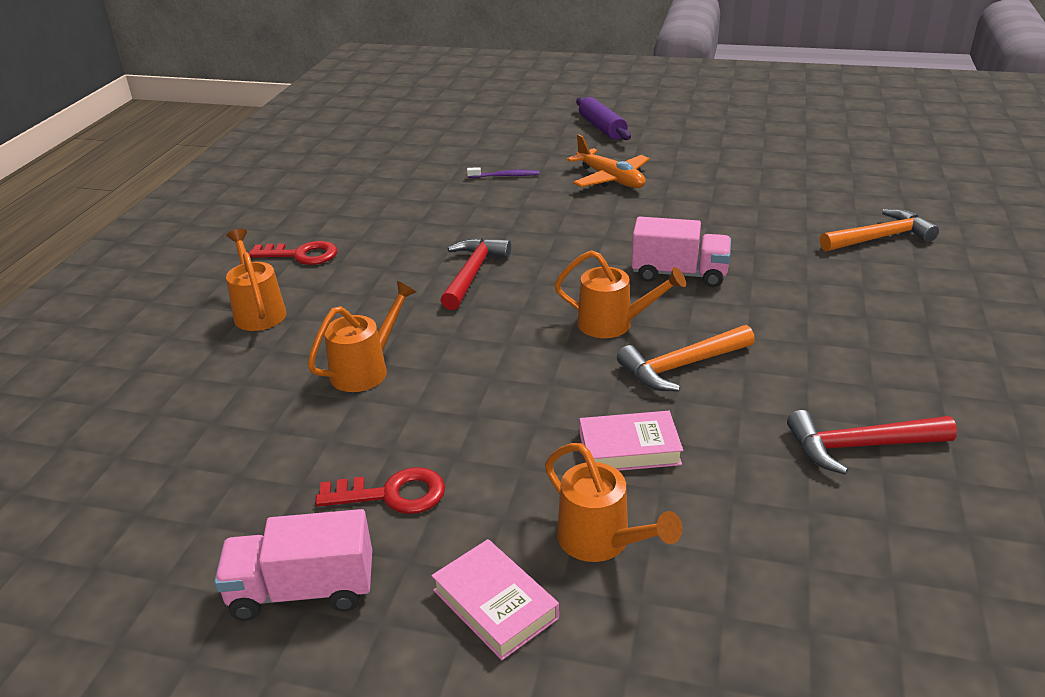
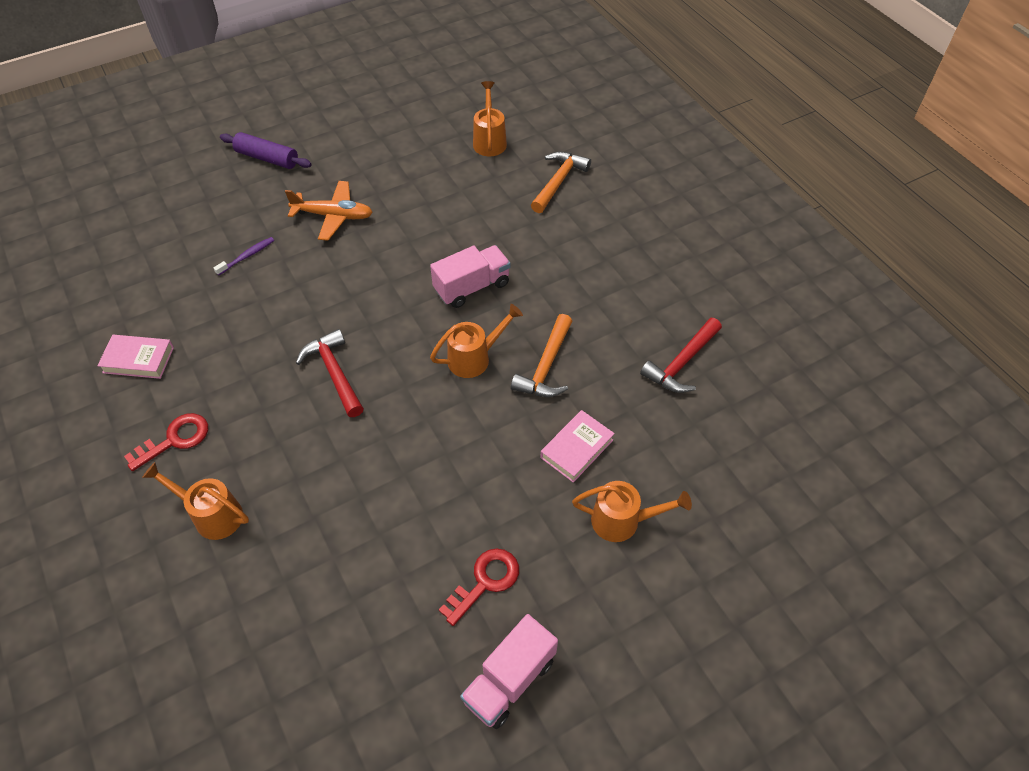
camera: 45 degrees left, 20 degrees up
(366, 369) = (358, 506): orange watering can -> orange watering can (489, 141)
(495, 604) = (612, 601): pink book -> pink book (138, 360)

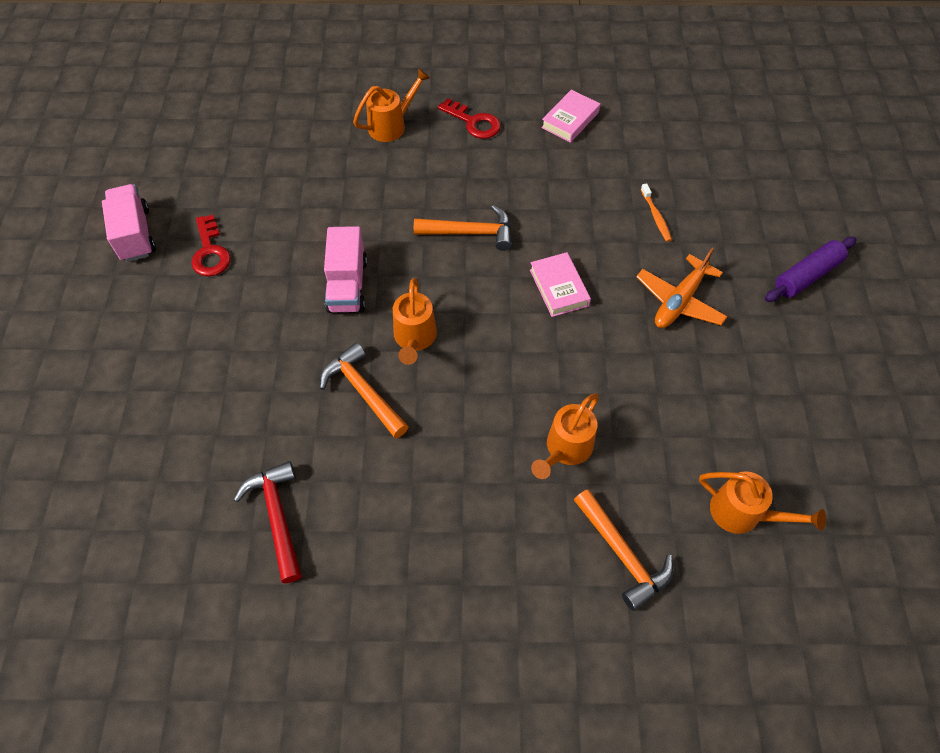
camera: 120 degrees right, 5 degrees up
(175, 439) = (473, 122): red key -> red key turned 45 degrees counterclockwise
(247, 256) = (656, 217): purple toothbrush -> orange toothbrush
(334, 373) = (470, 233): red hammer -> orange hammer
(472, 287) = (504, 377): pink truck -> pink truck (347, 285)
(576, 449) = (262, 368): pink book -> pink book (559, 288)
(623, 521) = (174, 364): orange watering can -> orange watering can (565, 449)

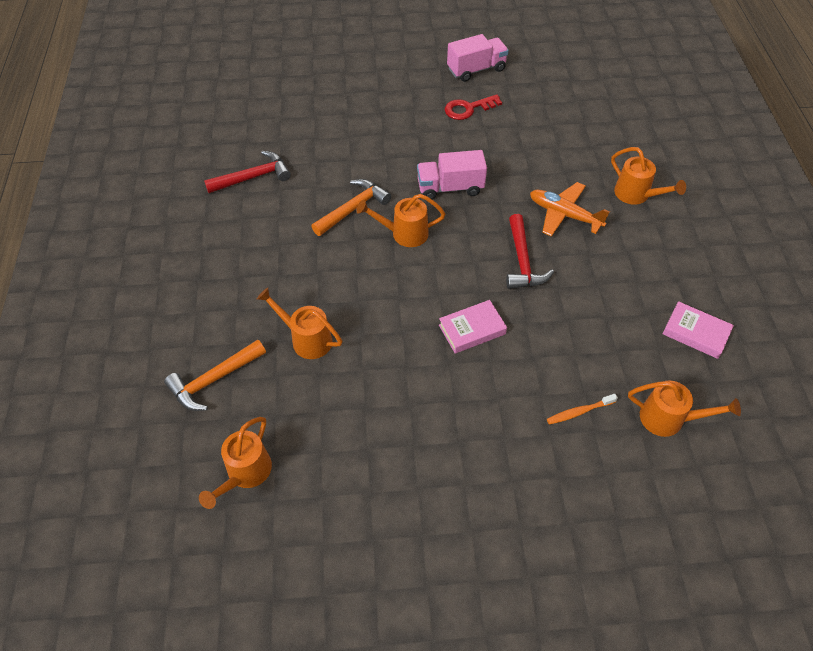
camera: 85 degrees right, 5 degrees down
(470, 233) = (522, 261): orange hammer -> red hammer
(473, 122) = (662, 253): red key -> none
(661, 157) = (669, 419): none -> orange watering can
(679, 301) = (472, 430): orange plane -> orange plane (564, 214)
(807, 276) = (528, 563): purple rolling pin -> none

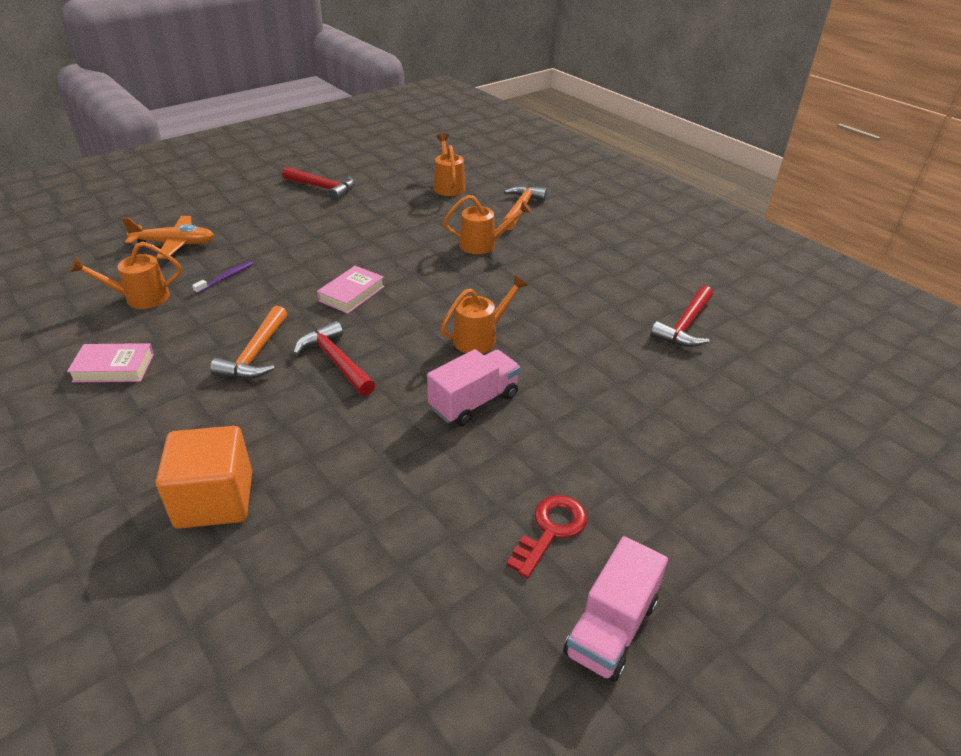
camera: 145 degrees right, 15 degrees down
(353, 209) = (554, 338): orange hammer -> orange hammer (255, 354)
(398, 559) = (322, 188): none -> red hammer
(564, 214) = (311, 429): orange plane -> orange plane (175, 244)
(579, 412) = (226, 278): orange toothbrush -> purple toothbrush
(636, 195) = (214, 500): orange watering can -> orange cube

